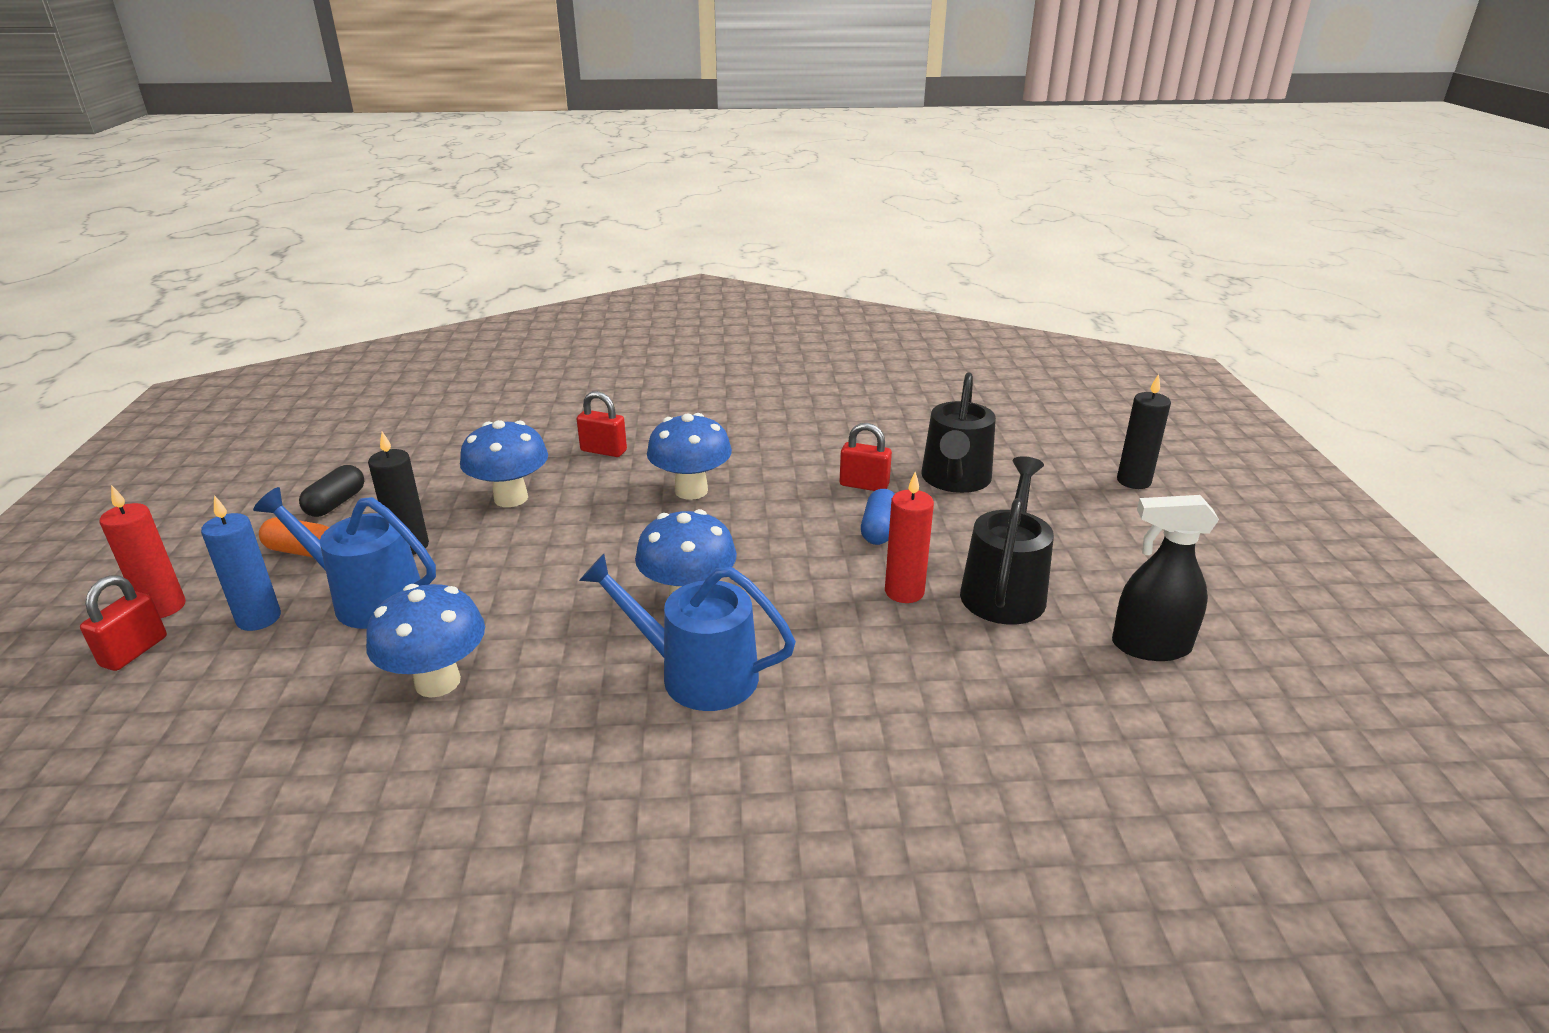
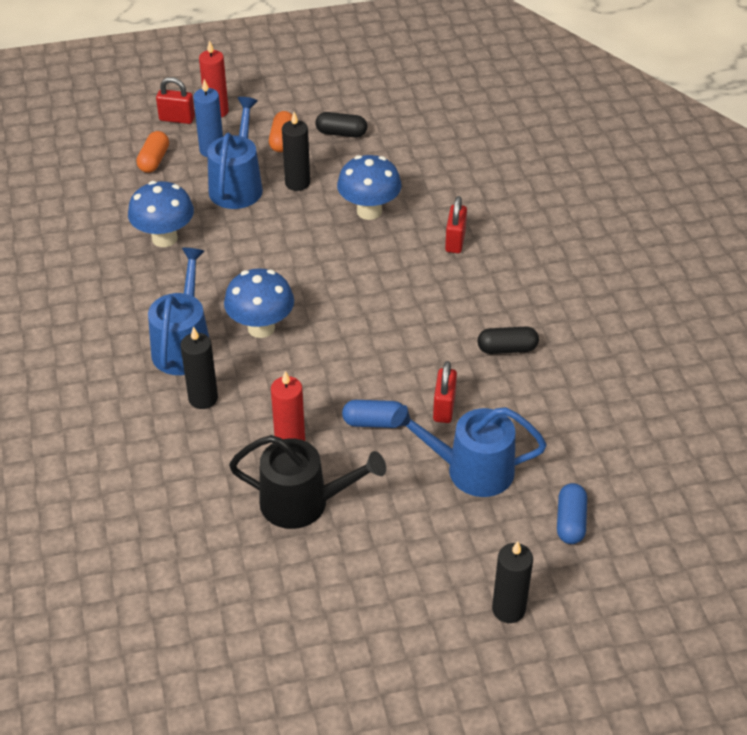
camera: 80 degrees right, 15 degrees up
(222, 684) = (154, 160): none -> orange capsule
(691, 491) = (405, 303): blue mushroom -> none
(786, 442) = (507, 349): none -> black capsule
(811, 661) = (203, 398): none -> black candle
(955, 480) = (471, 470): black watering can -> blue watering can
(1021, 439) = (570, 522): none -> blue capsule
(1150, 646) = (244, 590): black spray bottle -> none

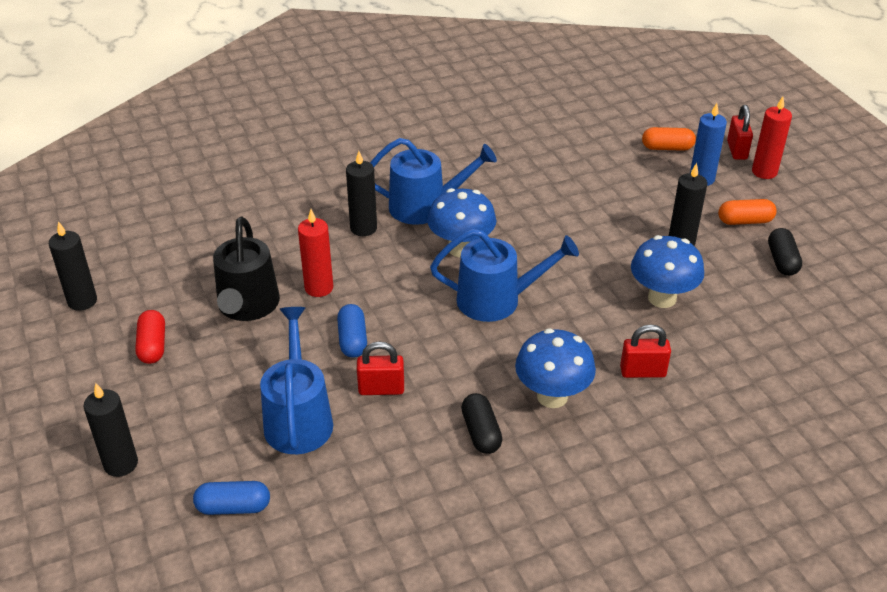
camera: 80 degrees right, 5 degrees down
(164, 238) = (561, 172): blue mushroom -> blue mushroom (552, 396)
(237, 185) = (657, 203): blue watering can -> blue watering can (497, 300)
(253, 657) = (82, 301): none -> black candle
(345, 586) = (152, 346): none -> red capsule

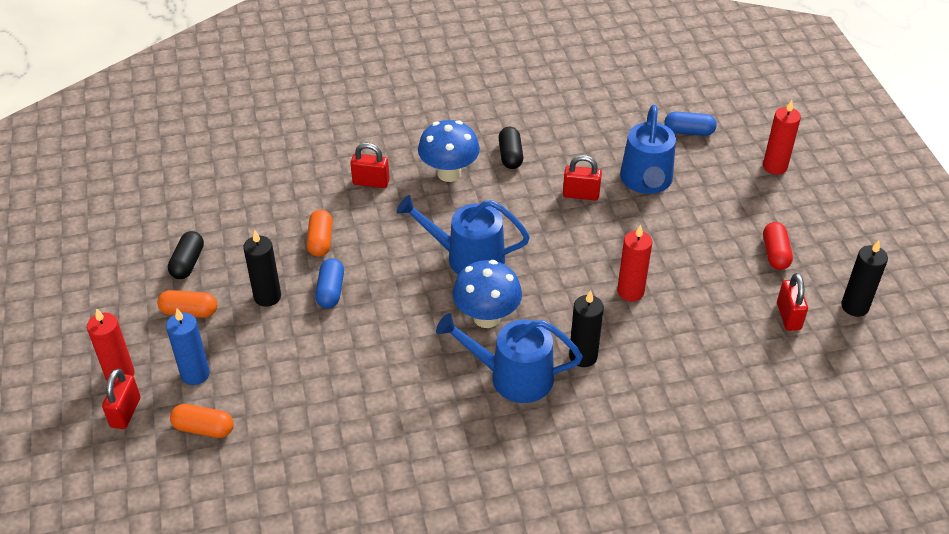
camera: 170 degrees left, 5 degrees up
(121, 464) = (775, 166): black candle -> red candle
(156, 284) = (788, 316): none -> red padlock
(247, 306) = (696, 281): black watering can -> none
(352, 340) = (601, 237): blue capsule -> blue capsule (330, 291)
(662, 298) = (320, 241): blue mushroom -> orange capsule

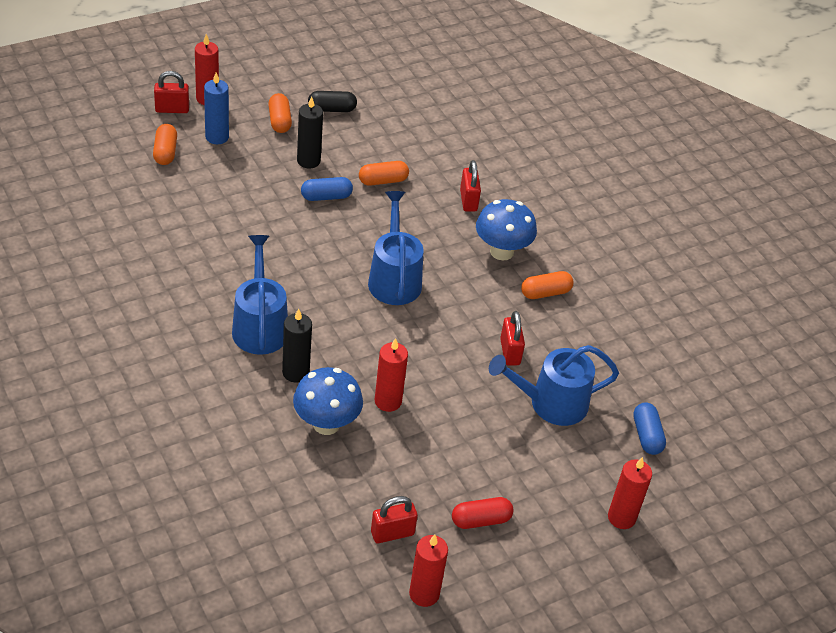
camera: 70 degrees right, 0 degrees up
(486, 317) = (324, 300): blue mushroom -> blue mushroom (326, 424)
(510, 155) = (545, 293): black capsule -> orange capsule
(855, 306) = (424, 594): black candle -> red candle

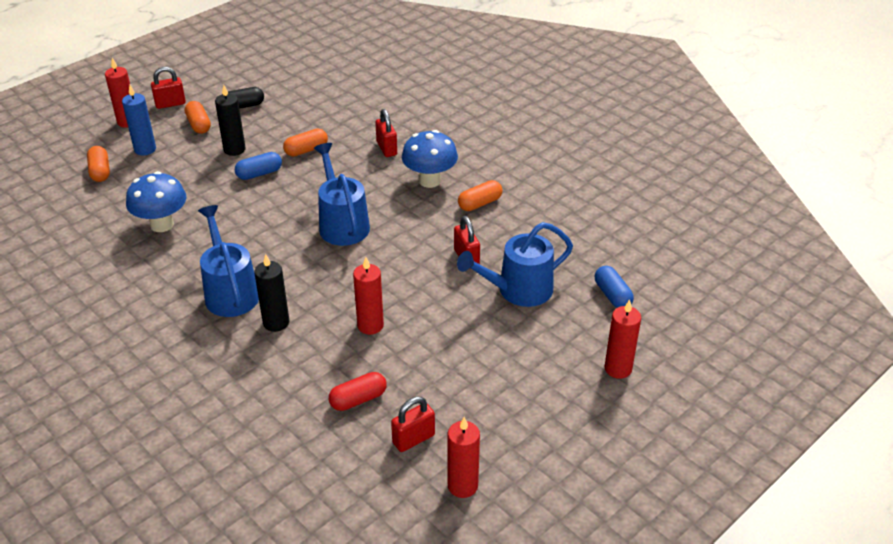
camera: 10 degrees left, 5 degrees down
(172, 109) = (97, 137): red padlock -> red padlock (170, 104)
(326, 424) = (319, 359): blue mushroom -> blue mushroom (162, 224)
(481, 520) = (492, 405): red capsule -> red capsule (358, 399)

